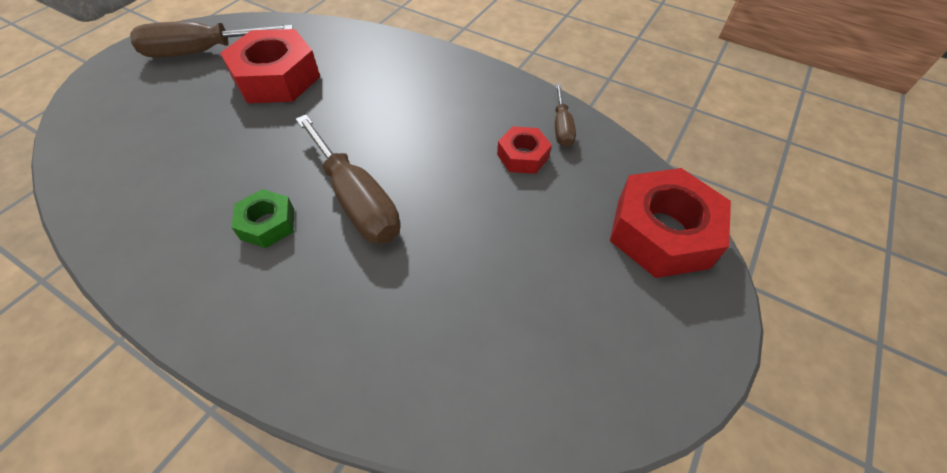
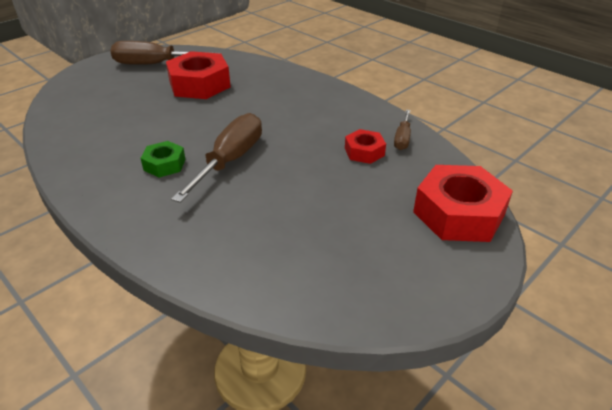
camera: 15 degrees right, 15 degrees down
(356, 200) = (230, 160): brown screwdriver -> brown screwdriver turned 135 degrees counterclockwise

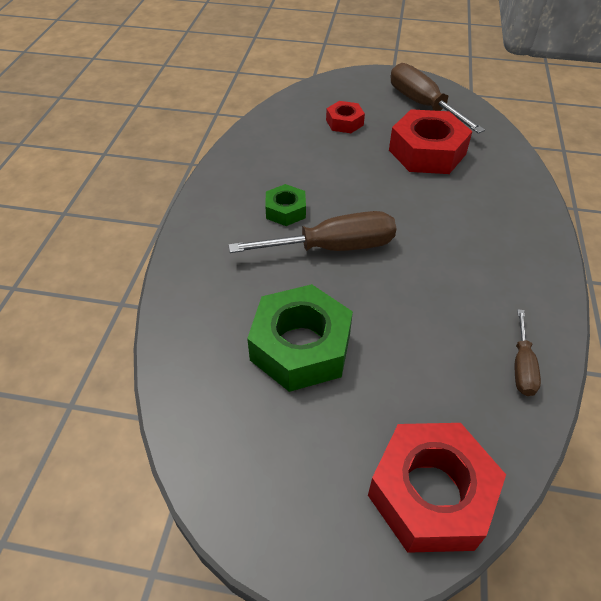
camera: 55 degrees right, 10 degrees up
(300, 216) = (300, 346): none -> green nut
(364, 152) = (456, 343): red nut -> red nut (344, 122)
(402, 138) = (522, 366): brown screwdriver -> brown screwdriver turned 60 degrees counterclockwise

